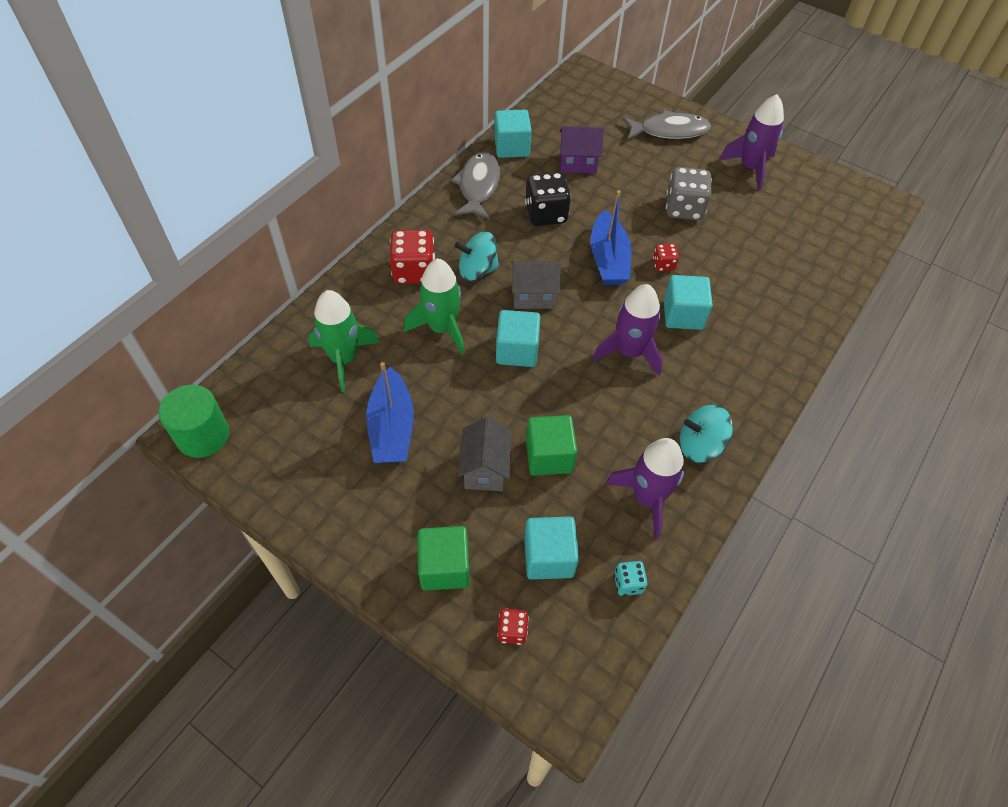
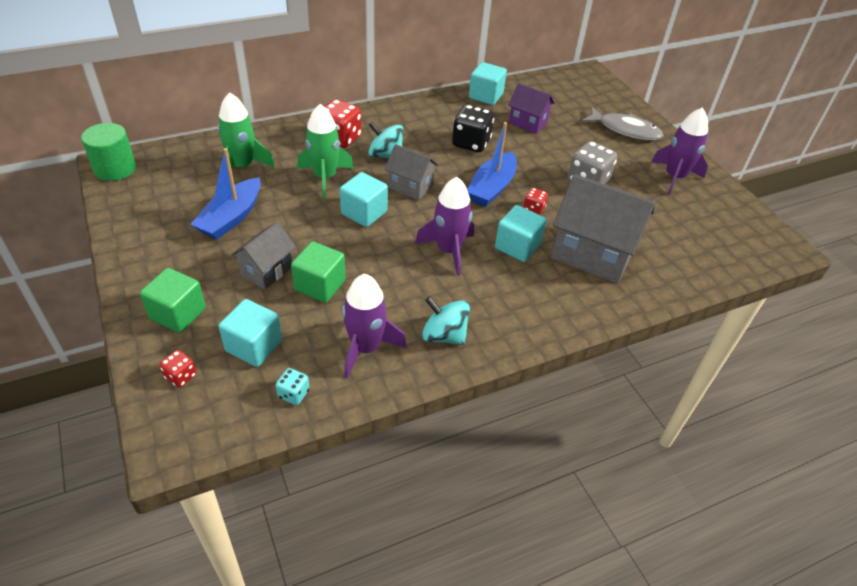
camera: 30 degrees right, 10 degrees down
(478, 186) = (437, 109): grey fish -> none
(749, 289) = (592, 254): none -> grey house

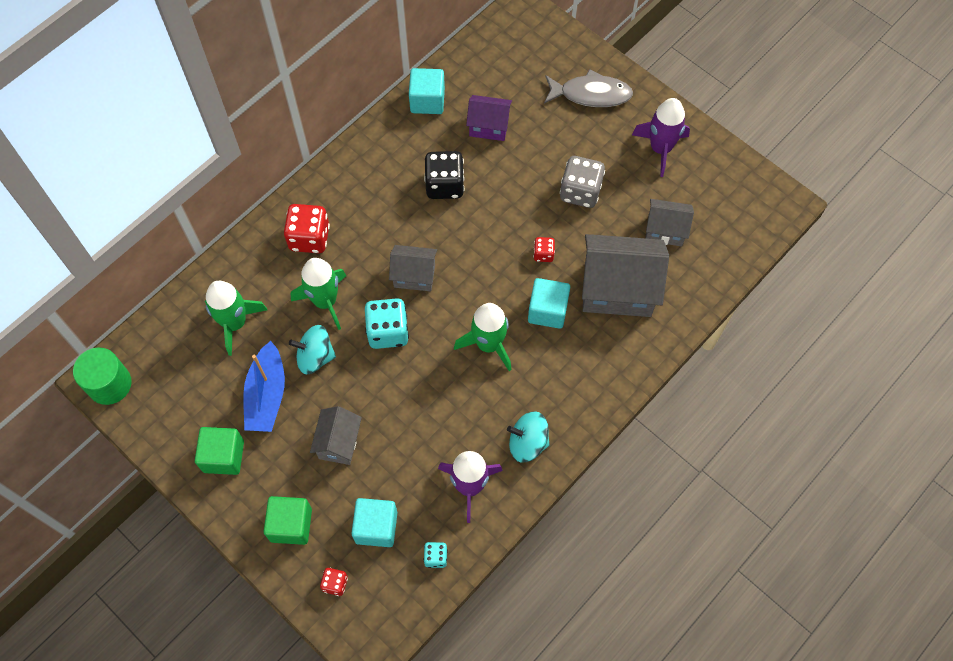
camera: 20 degrees left, 20 degrees up
(320, 285) = (395, 437): green cube -> green cube (223, 456)
(364, 213) = (388, 331): turquoise cube -> turquoise dice
(385, 155) = (368, 242): turquoise spinning top -> turquoise spinning top (315, 357)
(448, 251) = (488, 344): purple rocket -> green rocket
(492, 188) = (493, 242): blue boat -> none
(657, 229) = (665, 231): none -> grey house

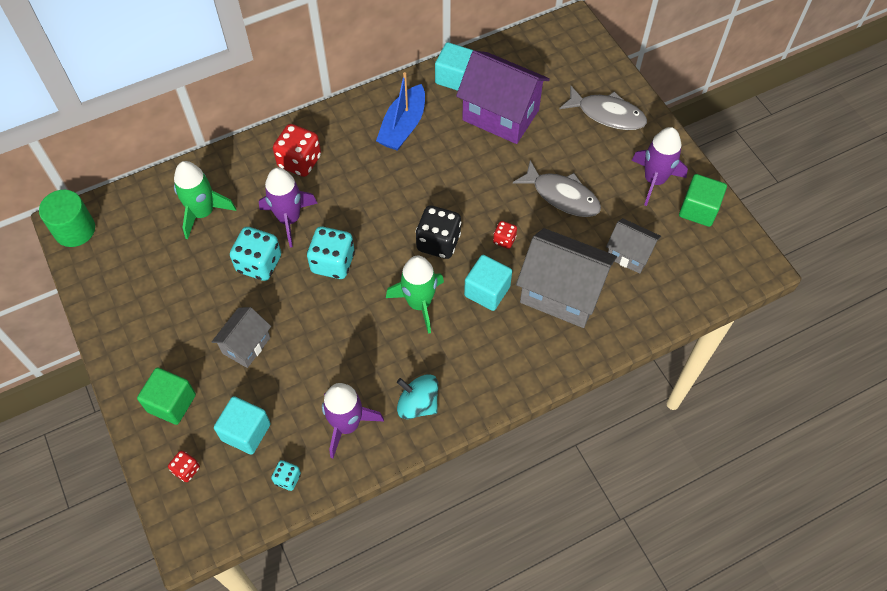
camera: 20 degrees right, 5 degrees down
(223, 456) = (141, 323): green cube -> green cube (698, 209)
(267, 395) = (202, 283): blue boat -> blue boat (403, 126)
(315, 357) = (259, 264): turquoise spinning top -> turquoise dice
(325, 301) = (289, 219): green rocket -> purple rocket
(414, 276) = (378, 222): grey house -> none
(444, 185) = (439, 153): black dice -> black dice (438, 242)
(489, 126) = (500, 115): purple house -> purple house, size x1.80
(580, 192) = (562, 196): grey dice -> grey fish

